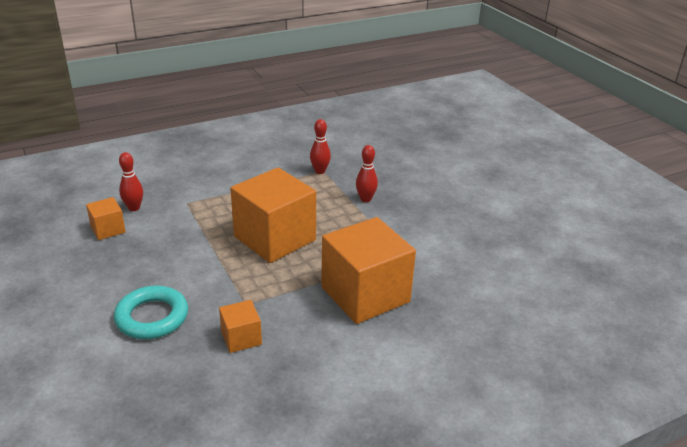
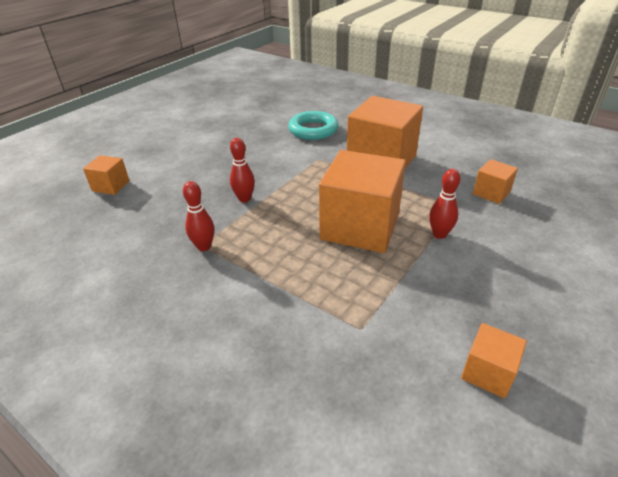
camera: 115 degrees left, 5 degrees up
(134, 208) = (422, 378): red bowling pin -> red bowling pin (439, 234)
(152, 317) = (539, 246): turquoise ring -> turquoise ring (313, 130)
(437, 150) = (111, 186): none -> orange cube

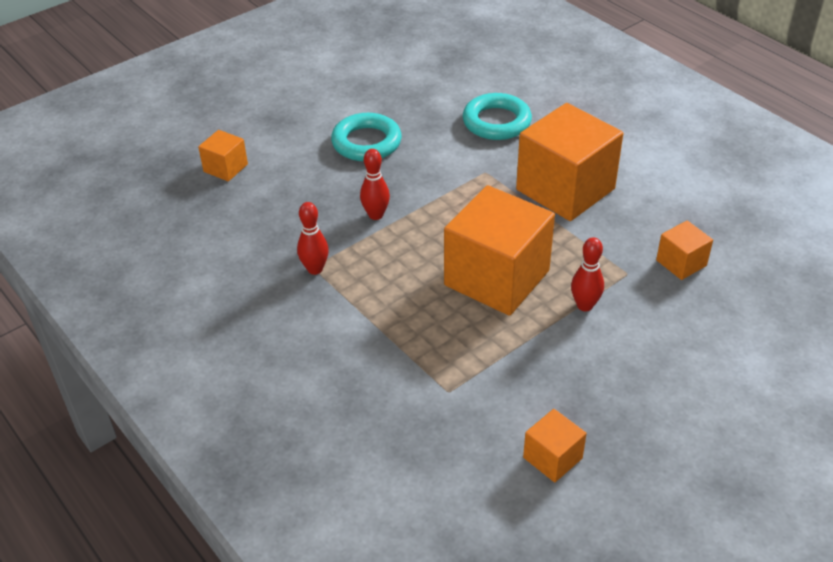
camera: 15 degrees right, 5 degrees up
(222, 154) = (366, 142): none -> turquoise ring

